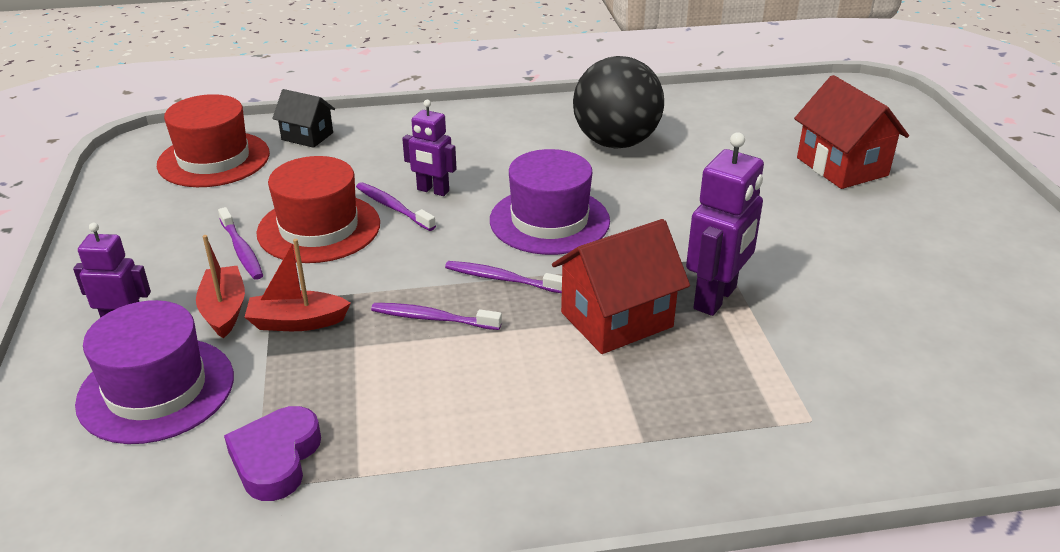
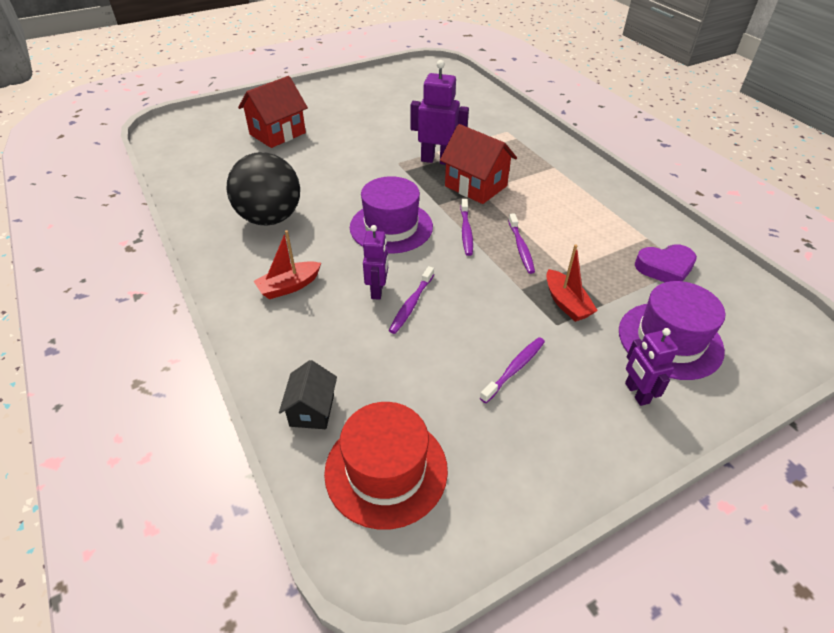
camera: 110 degrees left, 10 degrees up
(224, 310) = (582, 344): red boat -> red boat (289, 286)
(319, 228) = (460, 335): red hat -> none

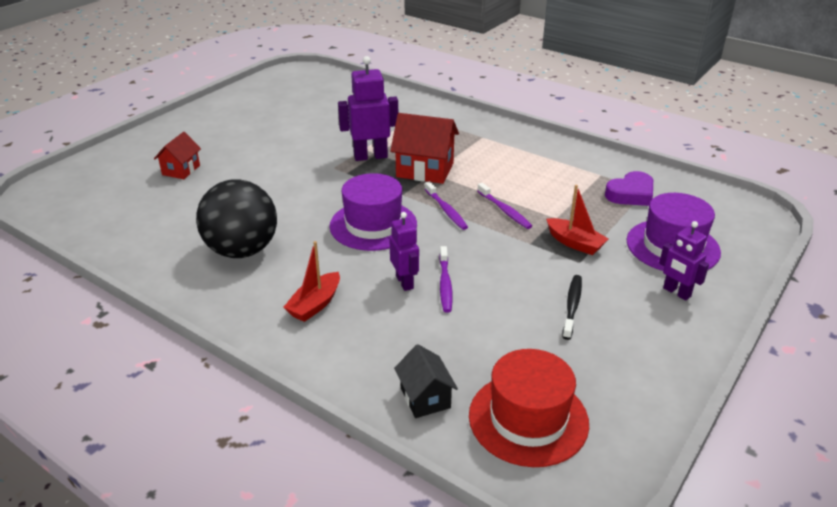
camera: 25 degrees left, 10 degrees down
(277, 134) = (181, 170): red house -> red house, size x0.60
(514, 369) = (572, 306): purple toothbrush -> black toothbrush

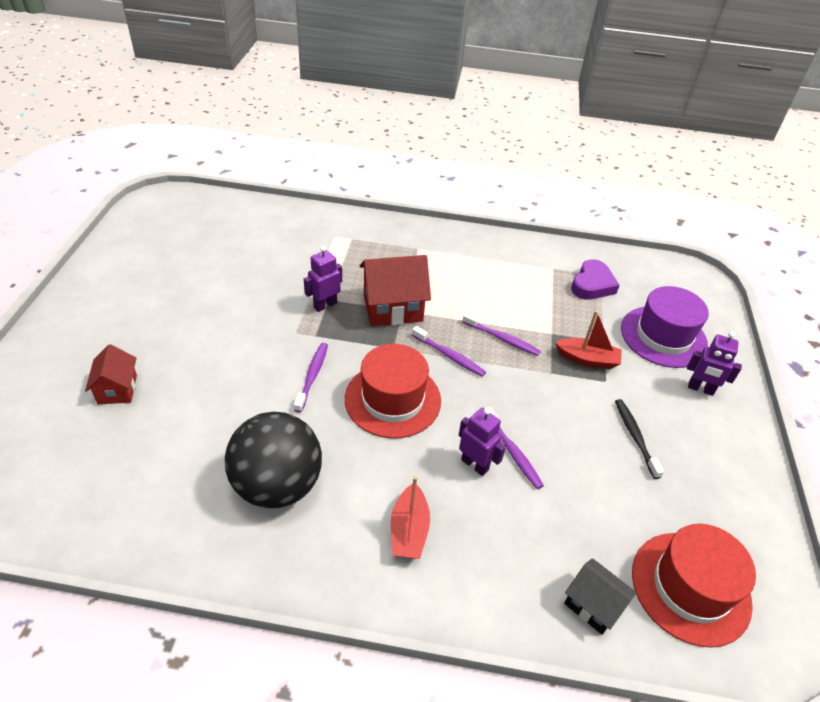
camera: 30 degrees left, 10 degrees up
(323, 196) = (312, 376): none -> purple toothbrush
(370, 156) = (325, 305): purple robot -> purple robot, size x0.63
(373, 225) = (393, 399): purple hat -> red hat

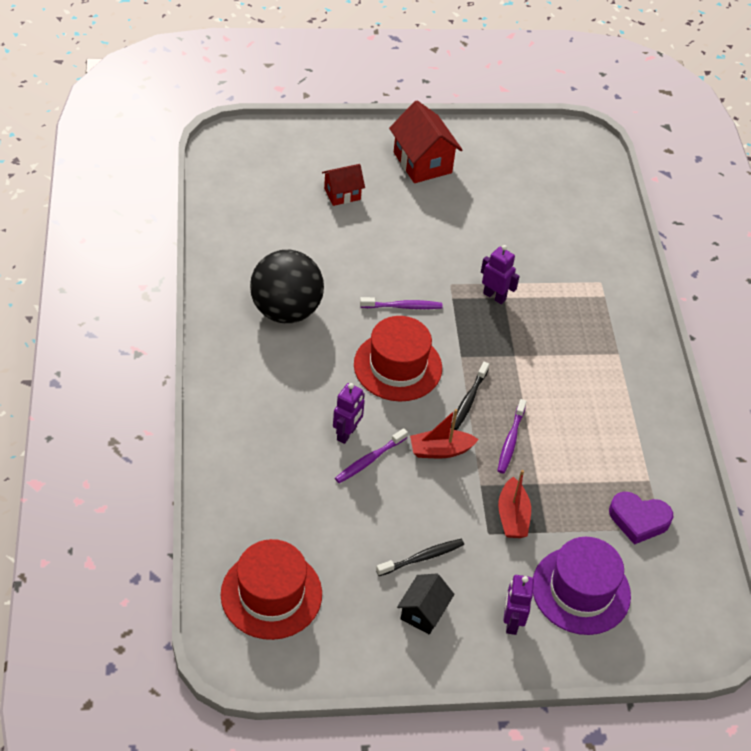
camera: 75 degrees right, 5 degrees up
(393, 308) = (514, 347): red house -> red house (422, 162)
(409, 530) = (270, 397): red boat -> red boat (440, 450)
(449, 356) = (468, 400): purple toothbrush -> black toothbrush
(593, 605) = (238, 523): black house -> black house (423, 612)

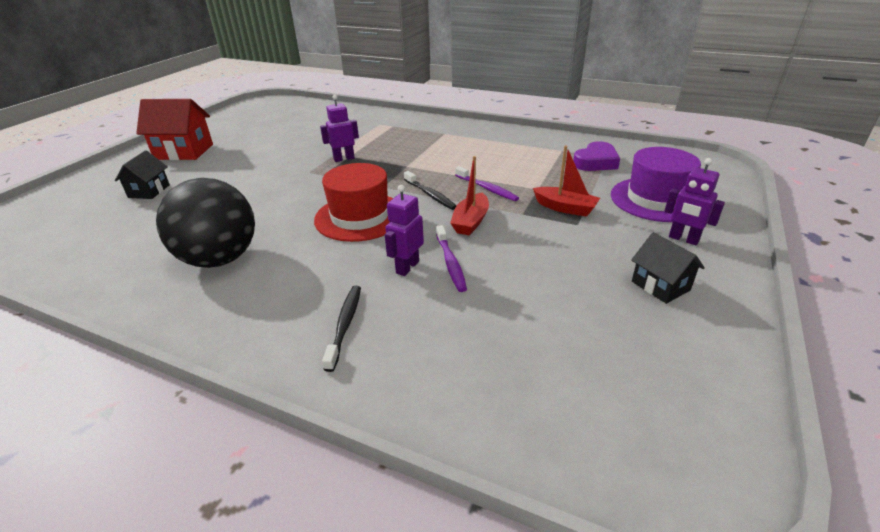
camera: 55 degrees left, 15 degrees down
(271, 594) = (599, 402): red hat -> none
(342, 194) = (149, 191): red house -> black house
(347, 433) = (407, 267): purple robot -> purple robot turned 120 degrees counterclockwise
(403, 306) = (302, 197): purple toothbrush -> none
(422, 557) = (589, 266): black toothbrush -> black toothbrush (345, 325)

